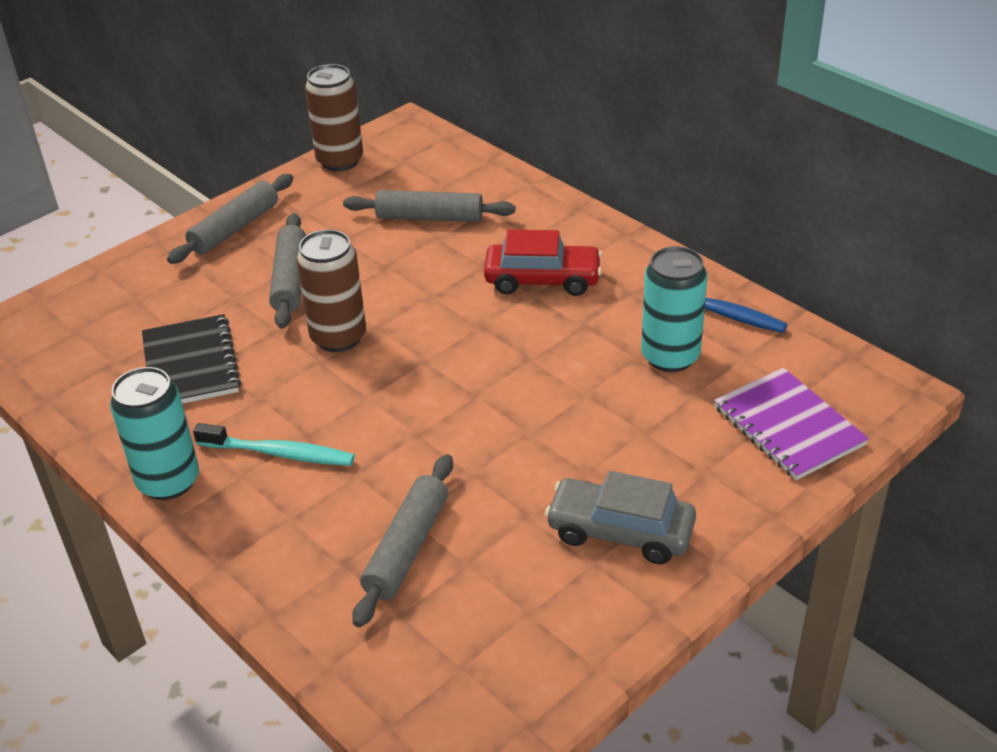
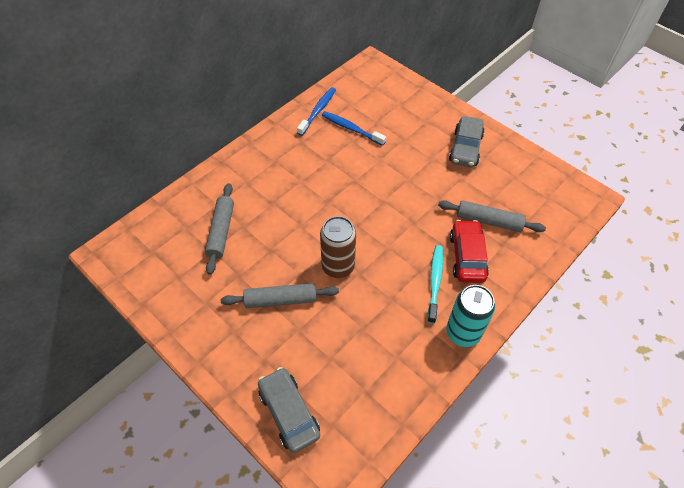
camera: 95 degrees left, 15 degrees up
(110, 292) = (289, 413): none -> grey car
(190, 364) = (364, 342): black notebook -> none
(235, 228) = (219, 343): grey rolling pin -> none
(340, 161) = (142, 289): brown can -> none
(542, 280) = (288, 176): red car -> red car (467, 256)
(670, 357) = (351, 129): turquoise can -> blue toothbrush
(788, 426) = (396, 94): purple notebook -> none

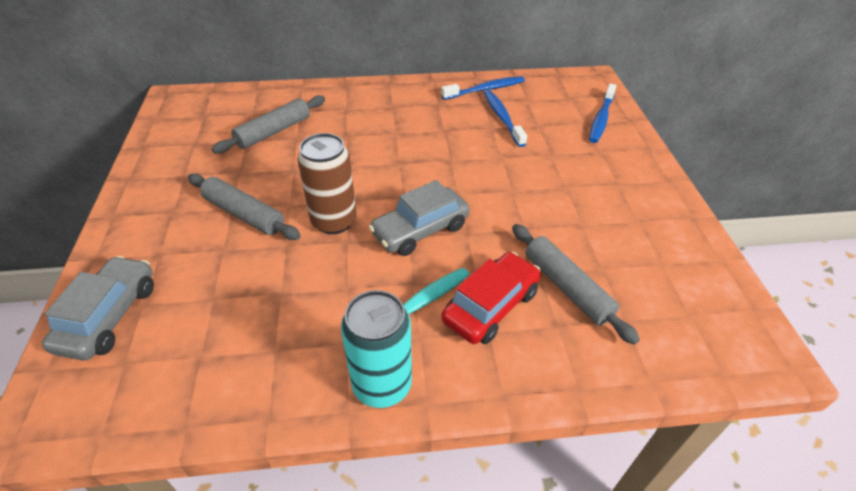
camera: 40 degrees right, 10 degrees down
(405, 95) = (601, 118): none -> blue toothbrush
(465, 148) = (622, 199): grey car -> grey car (420, 230)

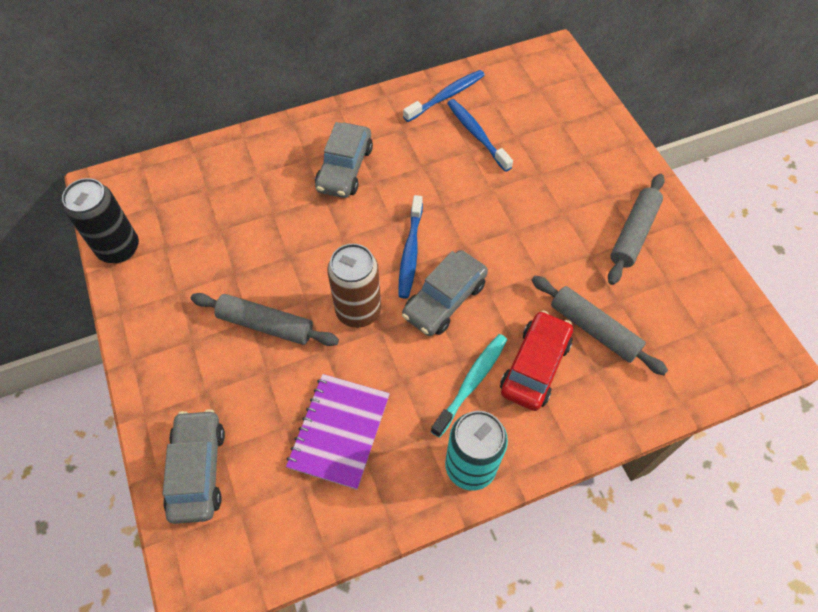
camera: 15 degrees left, 15 degrees up
(157, 137) = (119, 248): none -> black can
(262, 316) = (339, 431): none -> purple notebook
(273, 131) = (243, 210): grey rolling pin -> grey rolling pin (633, 233)
(374, 120) = (345, 169): none -> grey car
(601, 118) = (576, 113): blue toothbrush -> blue toothbrush (410, 252)

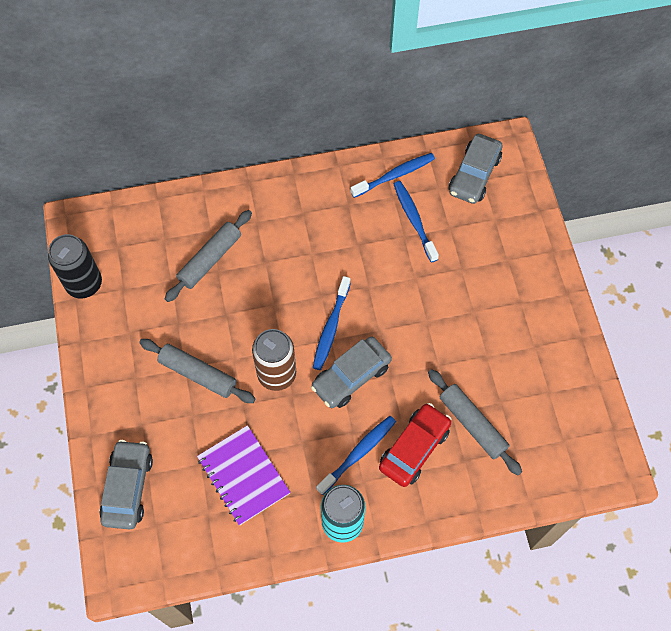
camera: 10 degrees right, 5 degrees up
(339, 431) = (243, 475): purple notebook -> purple notebook turned 60 degrees counterclockwise
(345, 169) = (288, 237): grey car -> grey car (474, 175)
(471, 383) = (358, 453): turquoise toothbrush -> blue toothbrush
(633, 233) = (531, 341): grey rolling pin -> grey rolling pin (210, 259)

